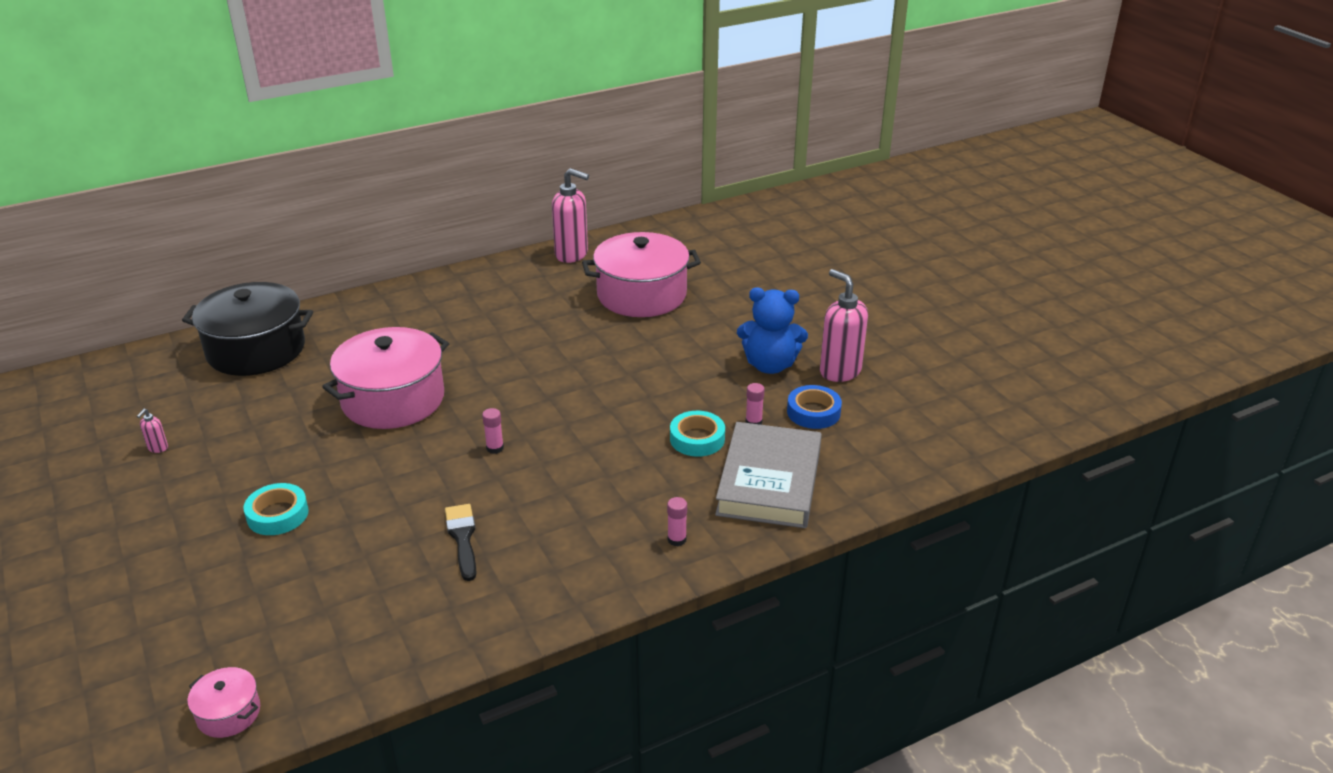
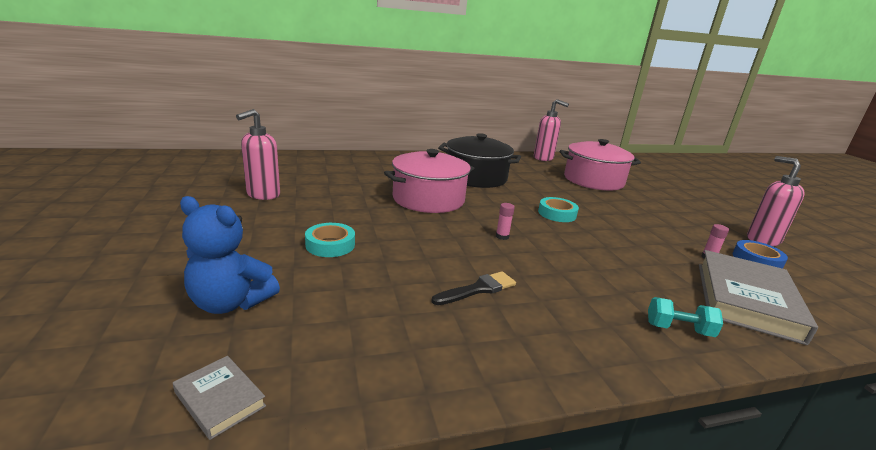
camera: 10 degrees right, 10 degrees down
(158, 448) = (263, 195): pink soap dispenser -> pink soap dispenser, size x2.37
(228, 713) = (220, 399): pink pot -> grey book
(256, 350) = (345, 164): black pot -> black pot (476, 177)
(462, 538) = (478, 289): black brush -> black brush turned 60 degrees clockwise
(677, 539) = (678, 329): pink glue stick -> turquoise dumbbell
(697, 439) = (665, 260): turquoise tape -> turquoise tape (557, 214)
(770, 365) = (703, 227): blue teddy bear -> blue teddy bear (230, 303)

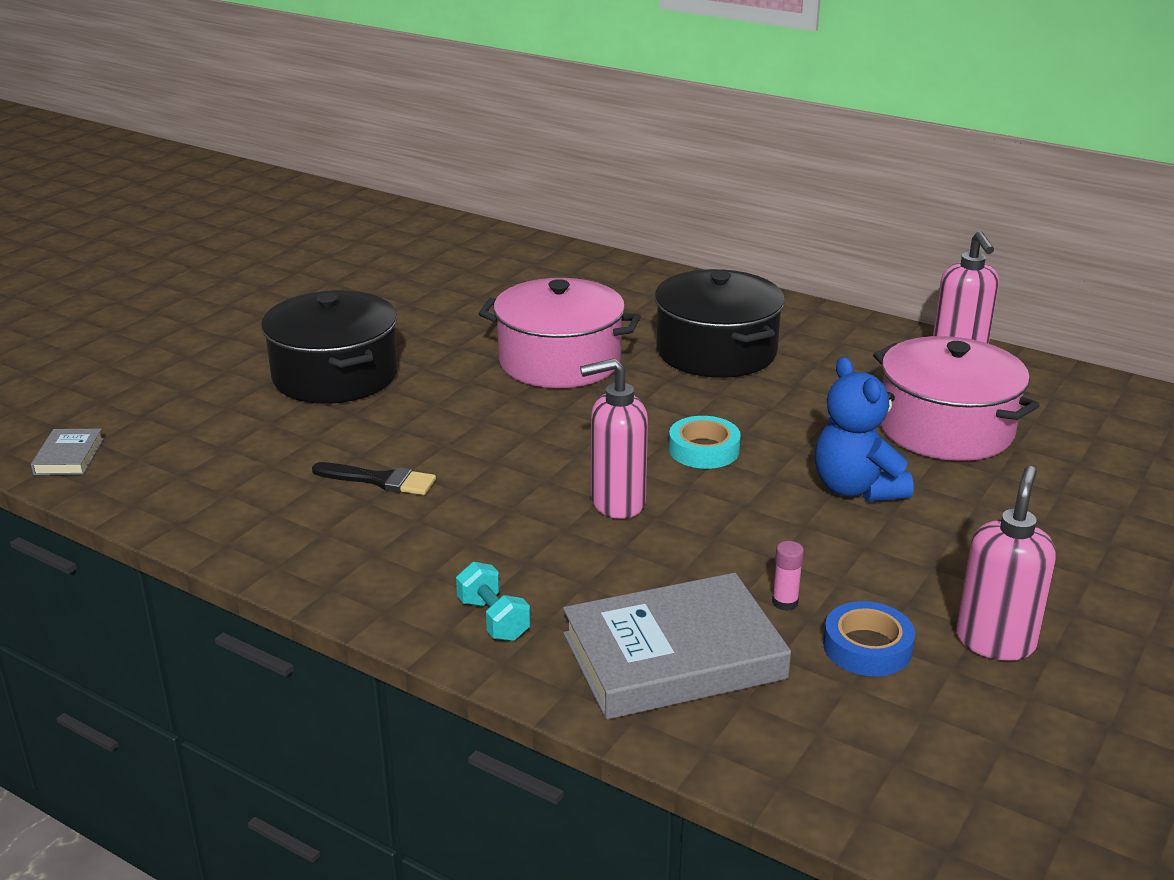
camera: 50 degrees right, 5 degrees up
(230, 303) = (172, 395): blue teddy bear -> blue teddy bear (856, 489)
(263, 195) = (377, 291): pink soap dispenser -> pink soap dispenser (617, 503)
(330, 245) = (335, 375): turquoise tape -> black pot
(502, 236) = (541, 444): pink glue stick -> none

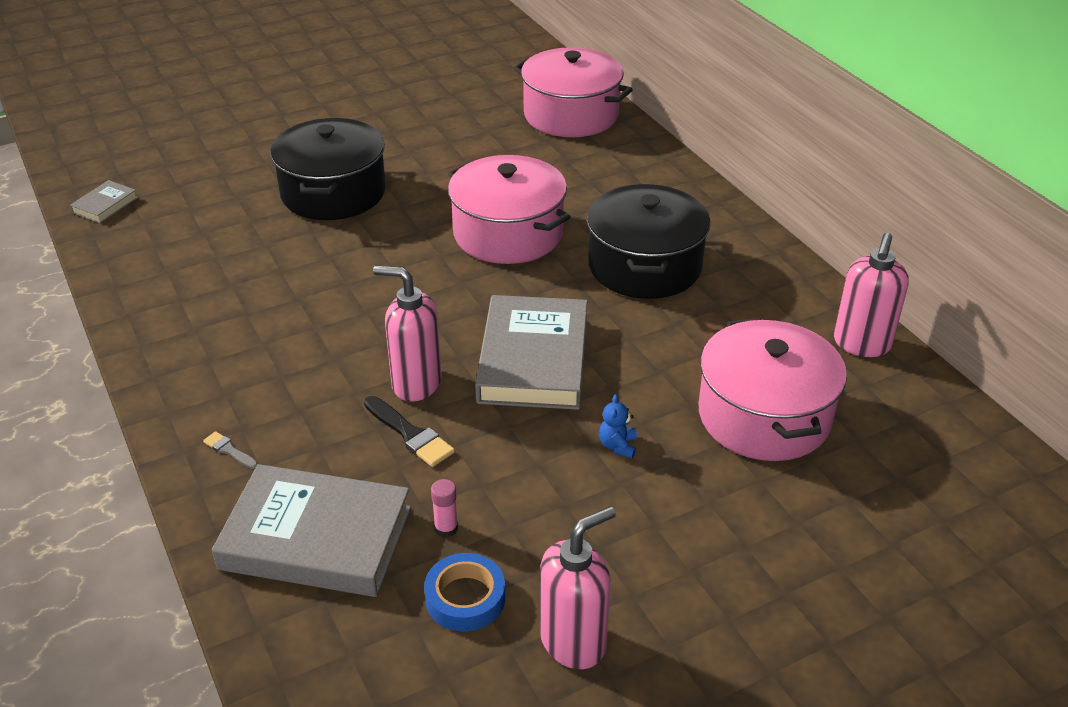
camera: 30 degrees right, 10 degrees up
(380, 480) = (273, 298): black brush -> black brush (410, 434)
(493, 619) = (229, 450): turquoise dumbbell -> grey brush
(506, 255) = (571, 115): none -> pink pot
(704, 450) = (533, 359): turquoise tape -> grey book
(856, 489) = (618, 446): blue teddy bear -> blue teddy bear, size x0.45

